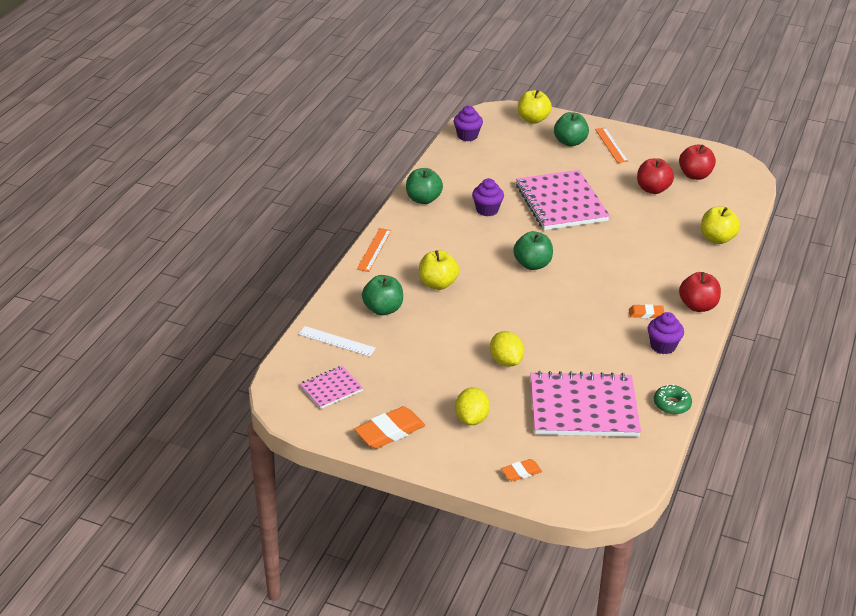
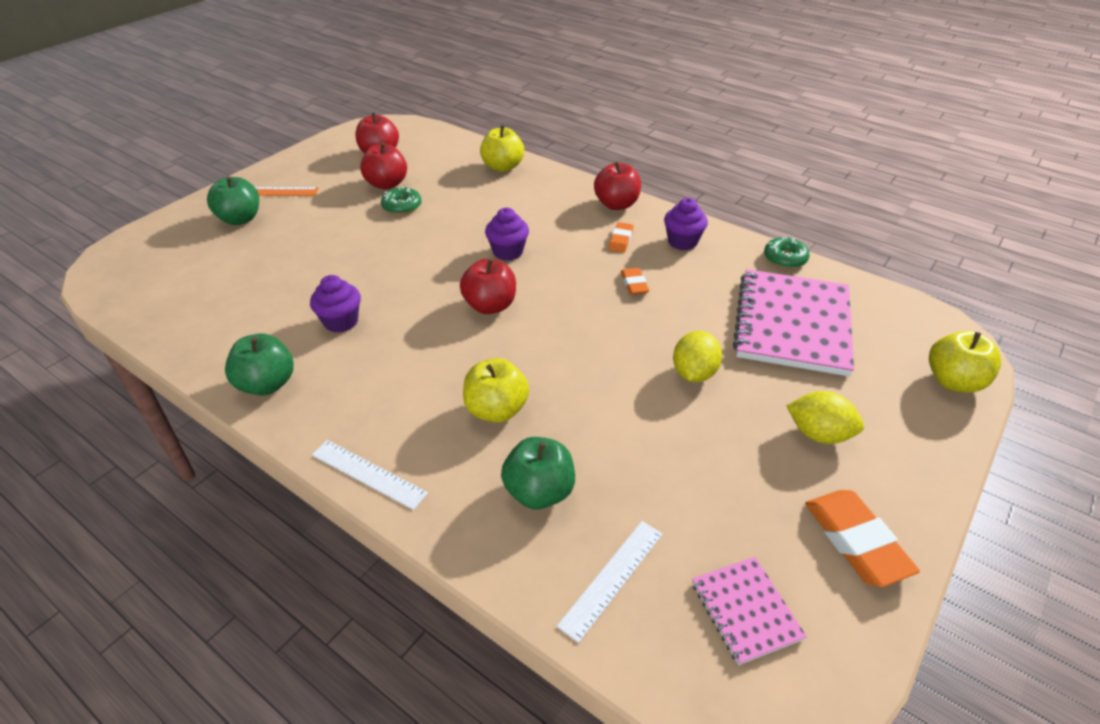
camera: 75 degrees left, 5 degrees up
(374, 249) = (368, 473): orange ruler -> white ruler
(467, 136) = (138, 304): purple cupcake -> purple cupcake (508, 252)
(506, 361) = (694, 373): yellow lemon -> yellow lemon turned 60 degrees counterclockwise
(521, 472) = (925, 406): orange eraser -> orange eraser (634, 284)
(532, 264) = (490, 306): green apple -> red apple
(533, 119) = (158, 237): yellow apple -> yellow apple (953, 381)
(561, 203) = (368, 254): pink notebook -> none
(627, 203) = (402, 206): none -> green donut

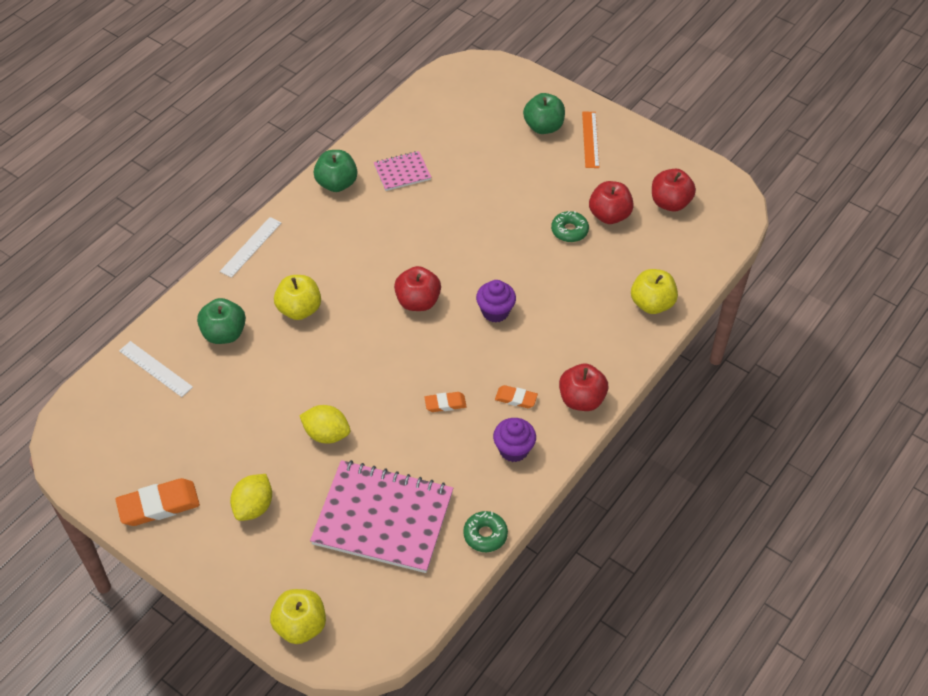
camera: 90 degrees right, 10 degrees up
(341, 322) = (402, 212): purple cupcake -> none
(745, 610) = (122, 433): pink notebook -> pink notebook (402, 172)

